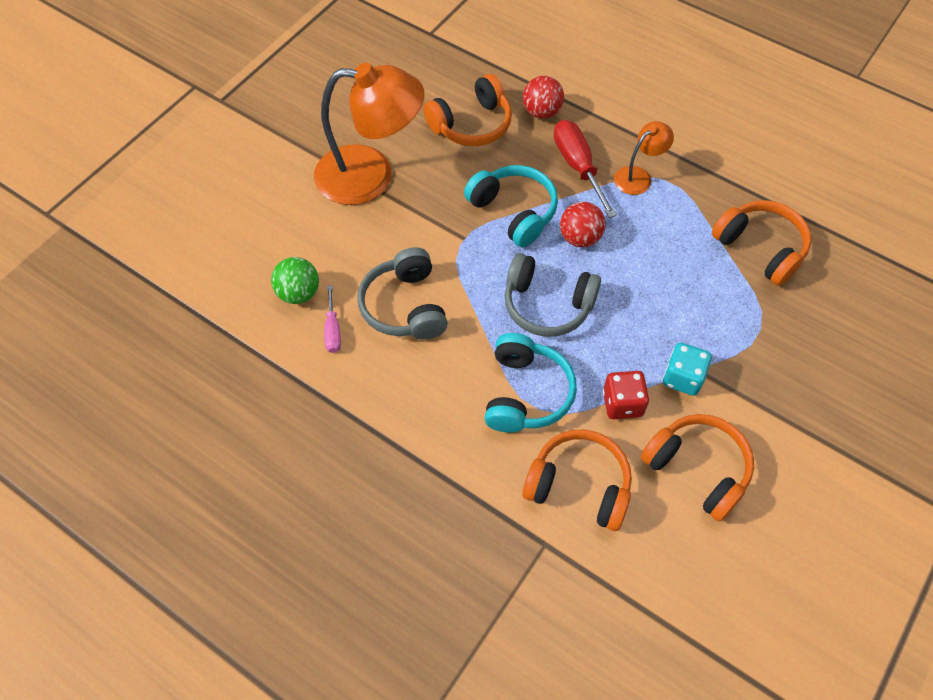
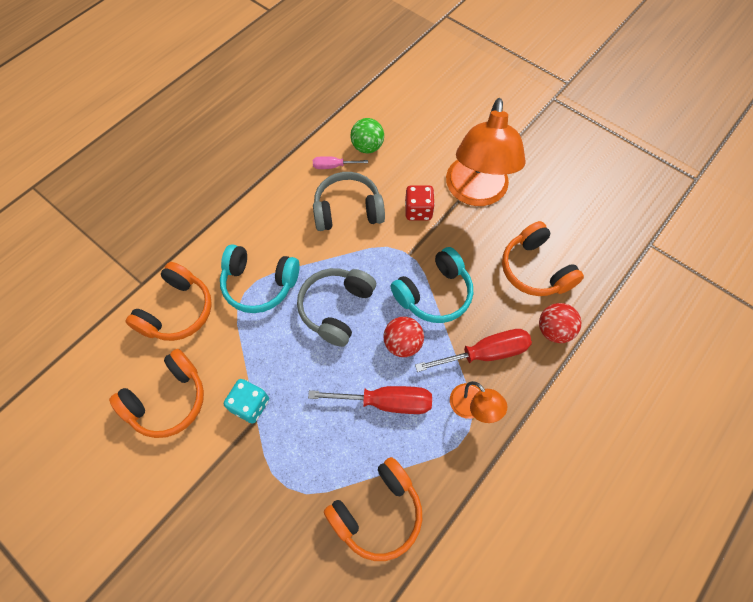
camera: 95 degrees right, 5 degrees up
(622, 403) = (237, 352): red dice -> red dice (418, 211)
(649, 249) = (386, 402): none -> red screwdriver

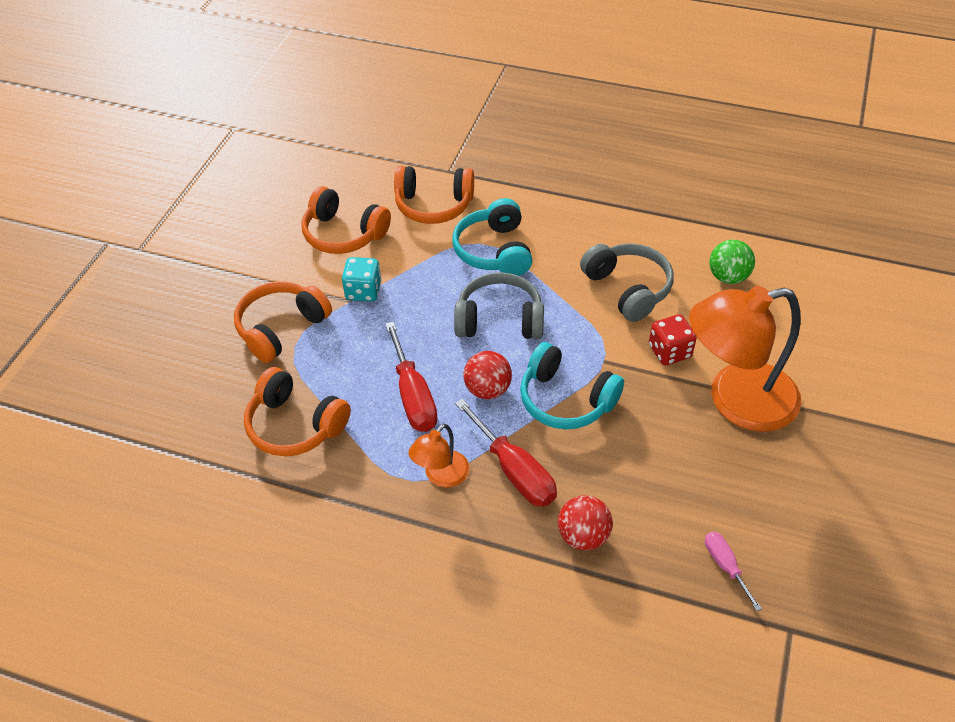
camera: 70 degrees right, 15 degrees down
(333, 166) = (678, 257): pink screwdriver -> pink screwdriver (725, 566)
(535, 269) = (660, 494): orange headphones -> orange headphones (281, 328)

